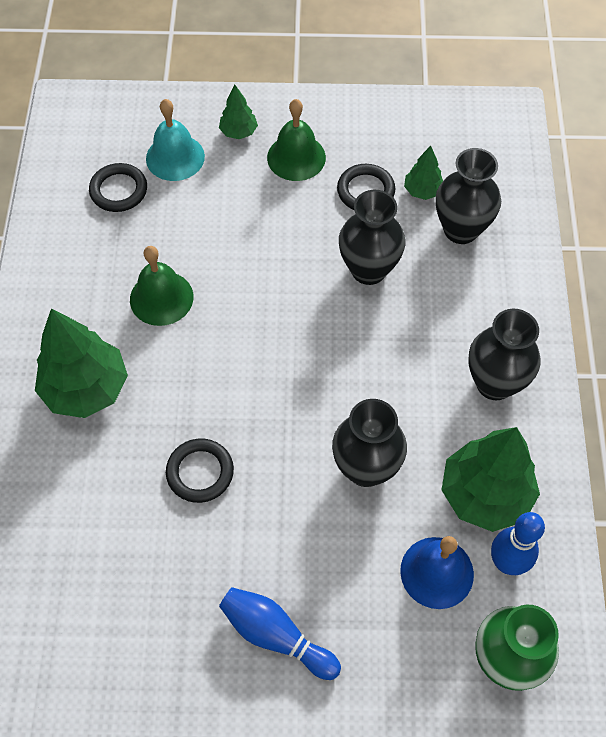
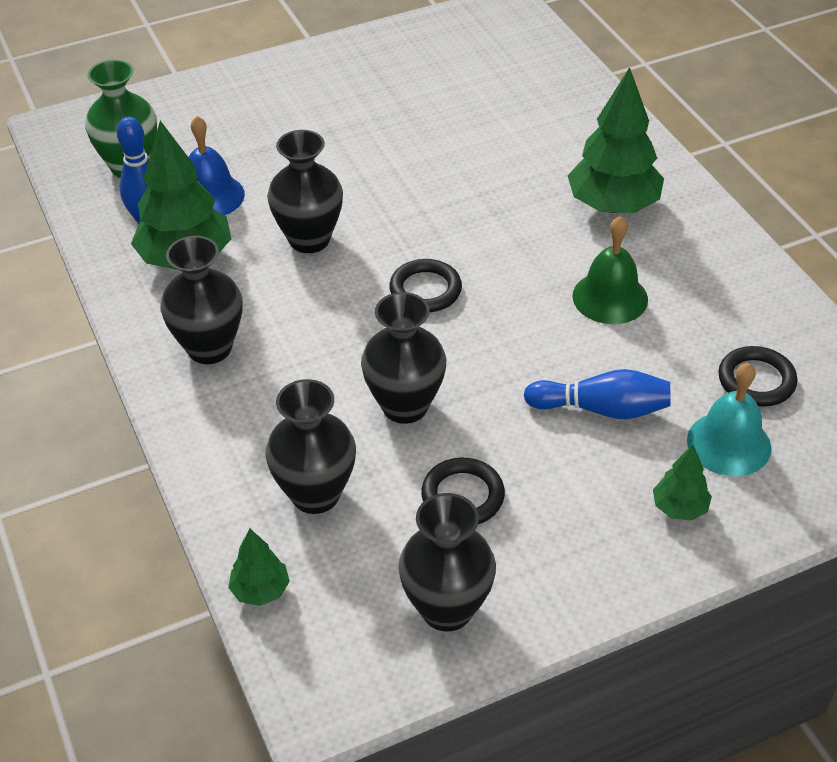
camera: 155 degrees right, 15 degrees down
(200, 472) = (459, 188): black ring -> black ring (425, 290)
(276, 636) = (325, 122): blue bowling pin -> blue bowling pin (601, 409)
(296, 157) = (580, 504): green bell -> none
(413, 130) = (447, 609): none -> black vase
(422, 191) = (389, 525): green tree -> green tree (260, 590)

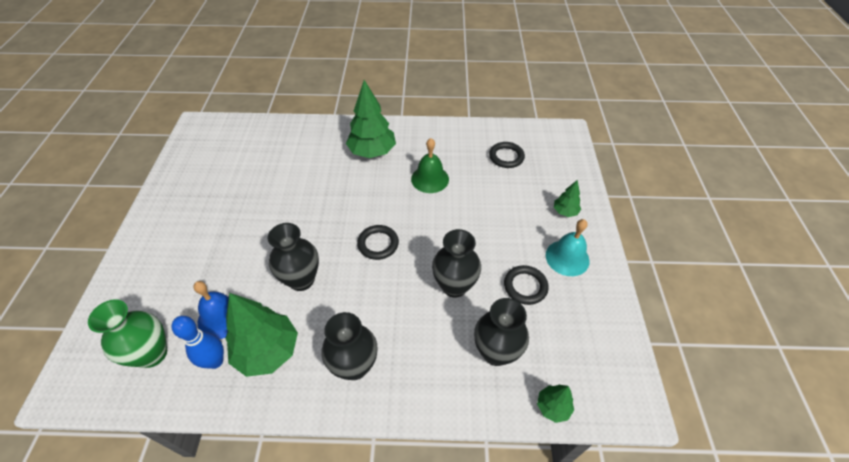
camera: 65 degrees left, 5 degrees up
(447, 609) = (593, 322): black vase -> none
(601, 409) = (496, 212): blue bowling pin -> none
(729, 443) = (536, 180): turquoise bell -> turquoise bell (567, 258)

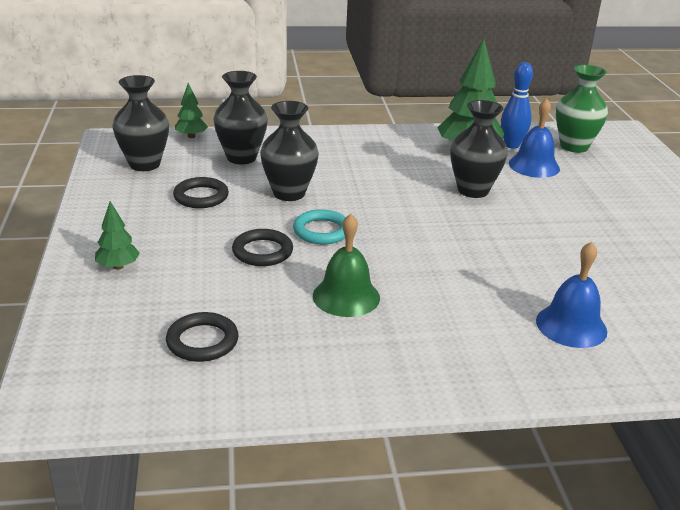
camera: 170 degrees right, 20 degrees down
(318, 152) = (571, 325): none -> blue bell
(354, 366) = (380, 147): black vase -> black vase (144, 164)
(372, 152) = (469, 332): green tree -> none
(378, 244) = (397, 221): black ring -> black ring (262, 251)
(435, 236) = (322, 231): none -> turquoise ring
(567, 258) = (137, 221): turquoise bell -> none

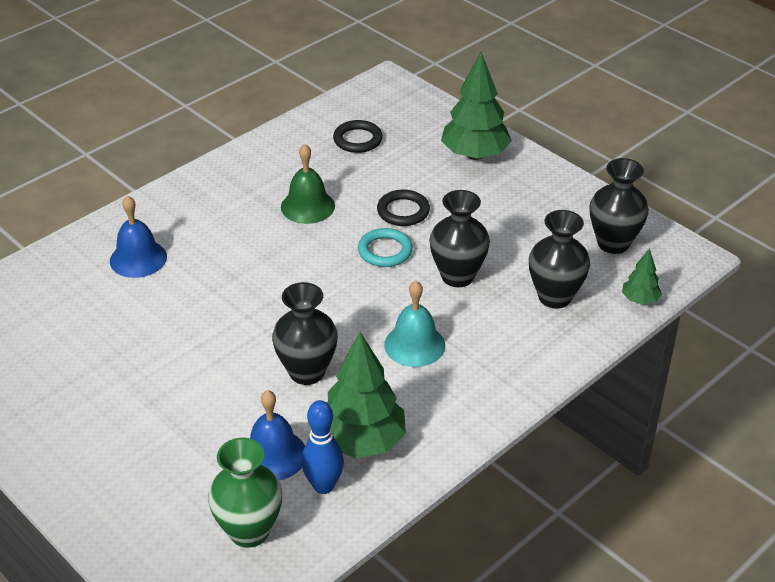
camera: 145 degrees right, 10 degrees up
(118, 266) = (475, 155): green tree -> green tree, size x2.02
(201, 196) = (517, 235): black ring -> none
(377, 174) = (414, 345): none -> turquoise bell

